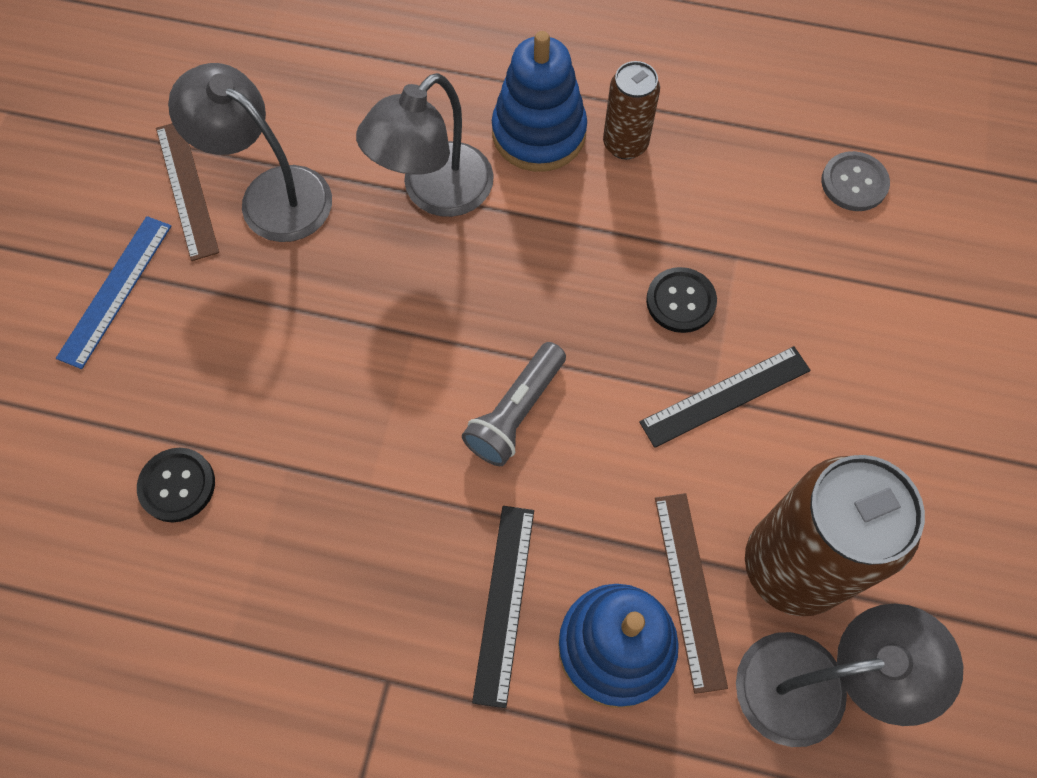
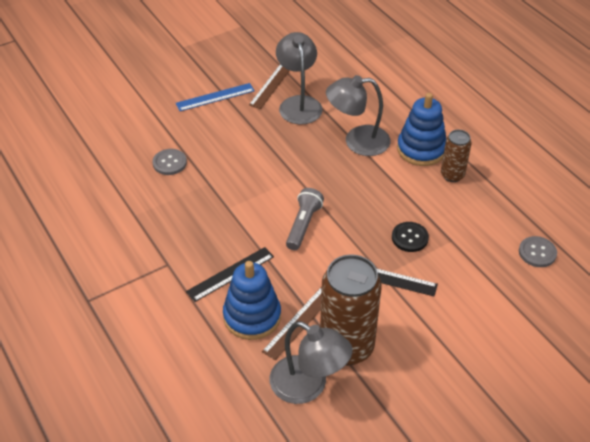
camera: 45 degrees right, 20 degrees down
(177, 485) = (169, 163): black button -> grey button
(515, 412) = (303, 225): grey flashlight -> grey flashlight turned 120 degrees clockwise

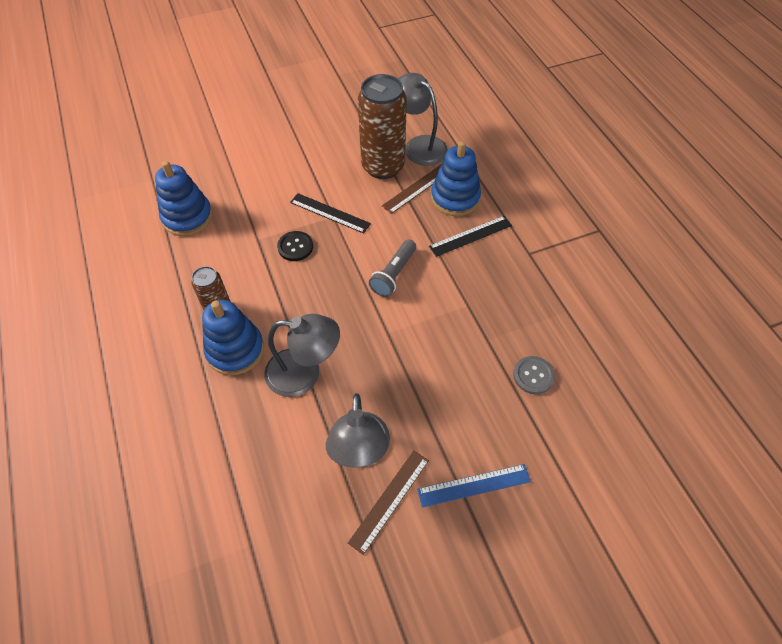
camera: 170 degrees left, 10 degrees up
(537, 252) = (187, 217): grey button -> blue stacking toy

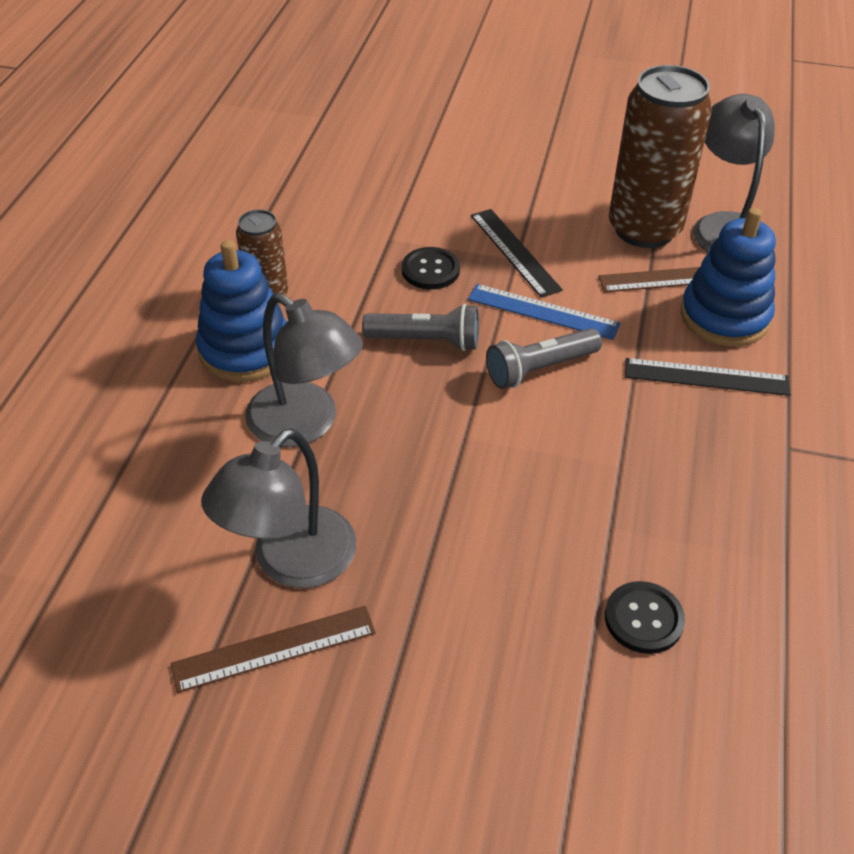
camera: 35 degrees right, 10 degrees down
(187, 217) = (325, 175): blue stacking toy -> none
(327, 290) = (426, 341): none -> grey flashlight
(474, 485) = (412, 710): blue ruler -> blue ruler (543, 311)
(533, 376) = (643, 619): grey button -> black button

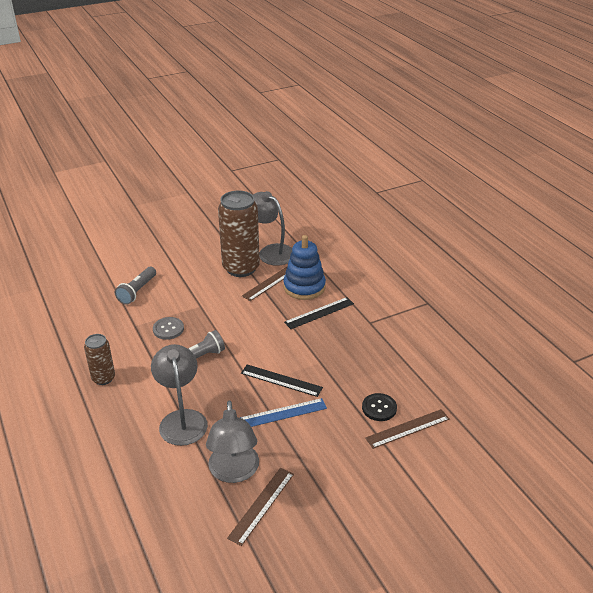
camera: 40 degrees left, 10 degrees down
(245, 350) = (120, 406): blue stacking toy -> none
(305, 424) = (182, 419): grey lamp -> grey lamp turned 105 degrees counterclockwise
(430, 270) = (168, 329): black button -> grey button
(514, 252) = (197, 303): black ruler -> black ruler (281, 380)
(539, 369) = (255, 344): grey flashlight -> grey flashlight (137, 291)
(543, 311) = (233, 321): blue ruler -> blue ruler (283, 413)
(660, 695) = (407, 428): none -> brown ruler

